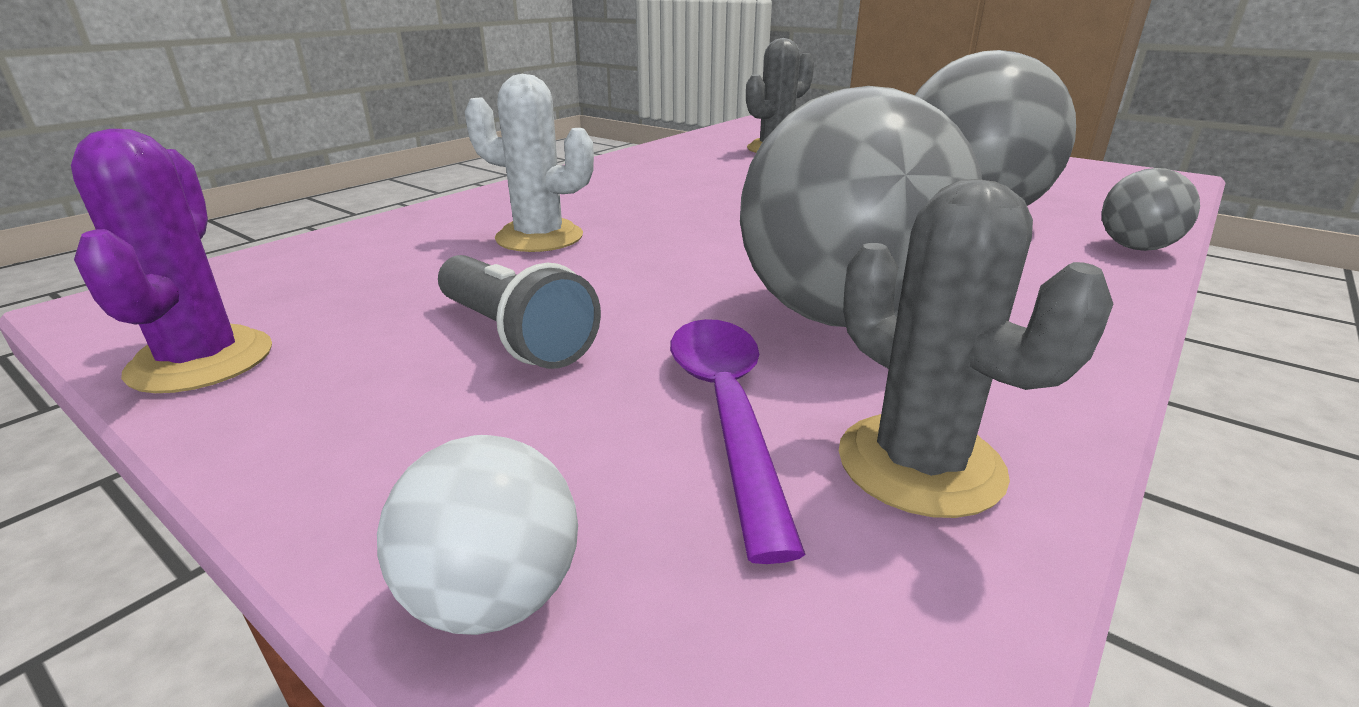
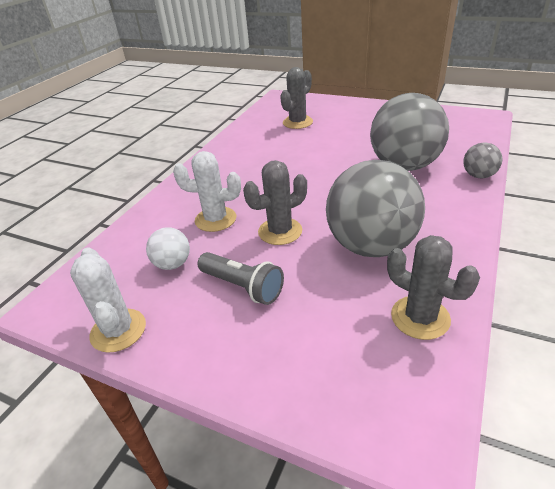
camera: 10 degrees left, 10 degrees up
(201, 361) = (118, 330): purple cactus -> white cactus
(494, 597) = (305, 404): white ball -> white ball (172, 264)
(654, 269) = (280, 231): none -> grey cactus
(727, 412) = (346, 309): purple spoon -> none

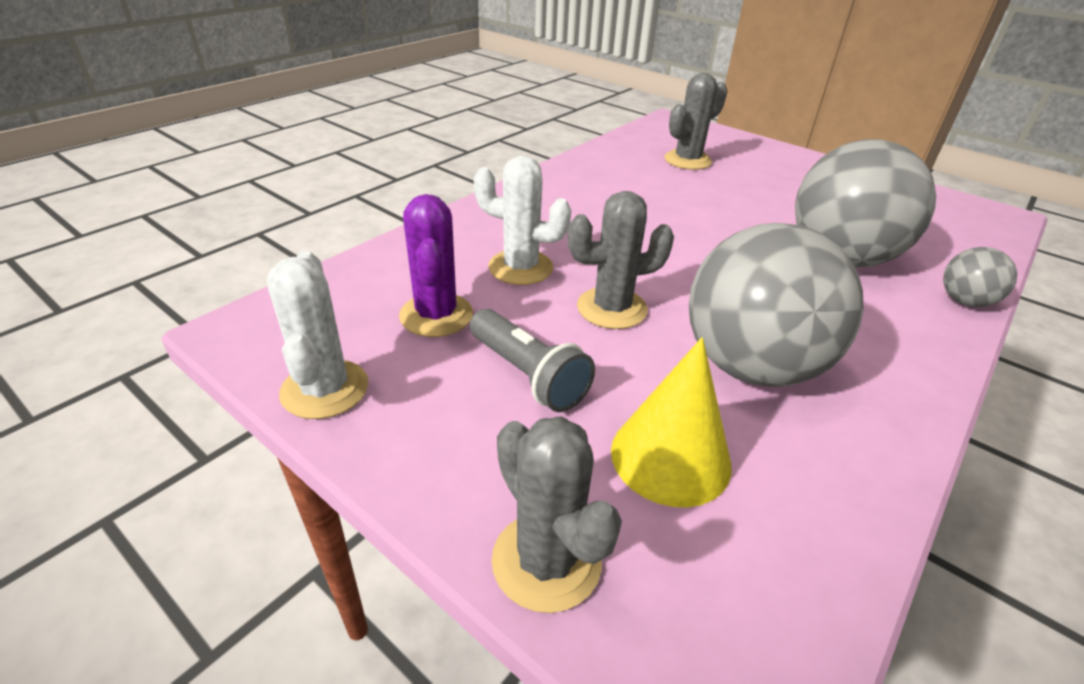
camera: 10 degrees right, 0 degrees up
(172, 264) = (436, 315): white ball -> purple cactus
(340, 312) = (670, 457): none -> yellow cone
(420, 317) = (803, 502): grey cactus -> grey cactus (546, 561)

